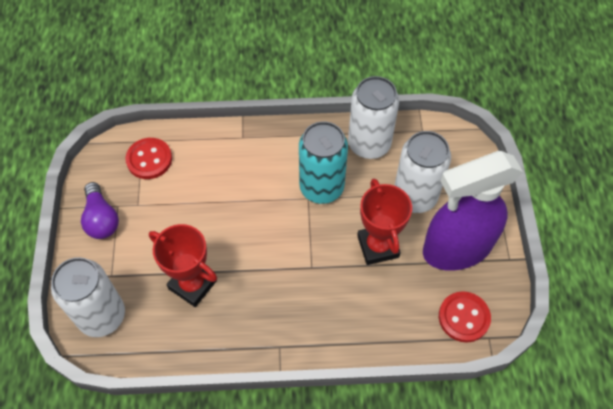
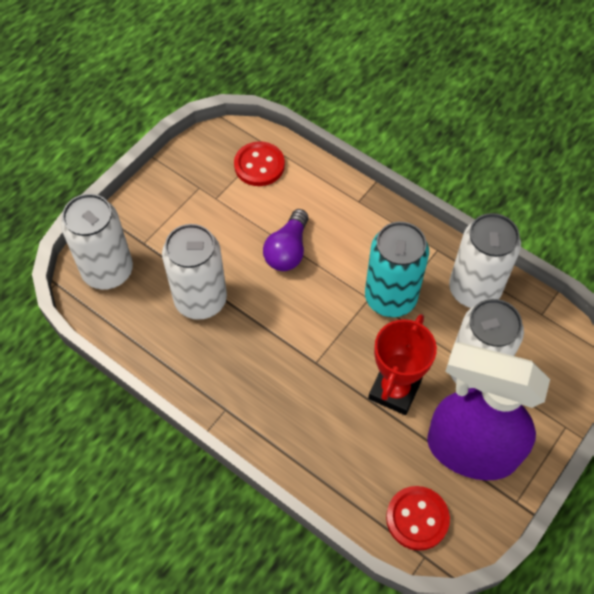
camera: 40 degrees right, 0 degrees up
(101, 219) = (176, 189): purple light bulb -> purple light bulb (287, 250)
(192, 285) = (200, 300): red trophy -> white can

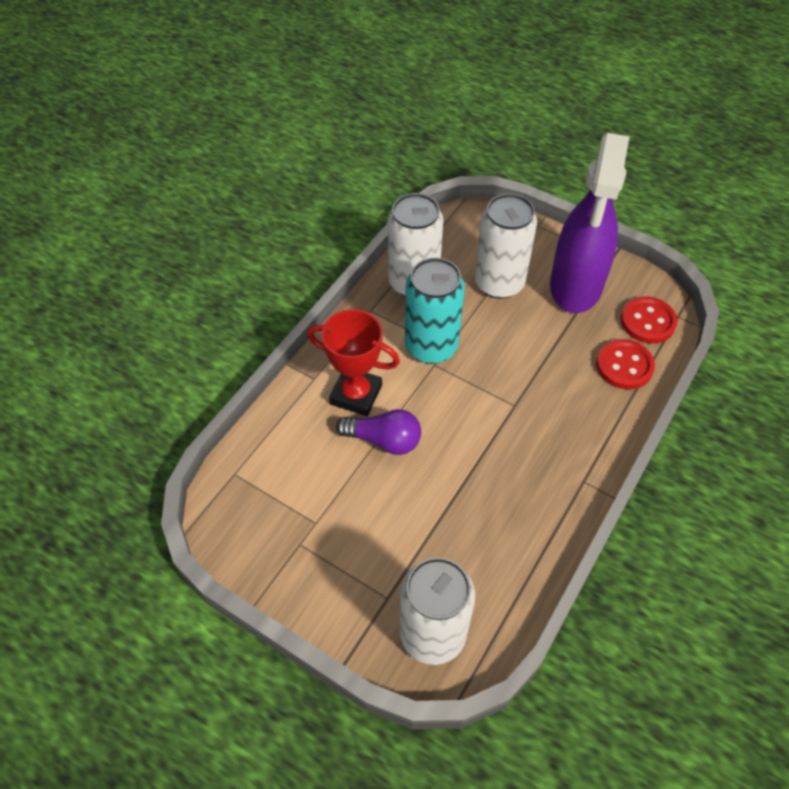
camera: 95 degrees left, 5 degrees down
(200, 300) = (458, 521): white can -> none
(259, 165) = (265, 479): red button -> red button (624, 366)
(394, 390) = (531, 340): red trophy -> red trophy (356, 395)

